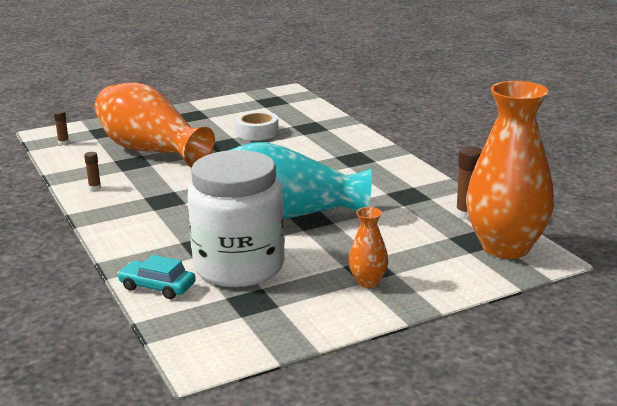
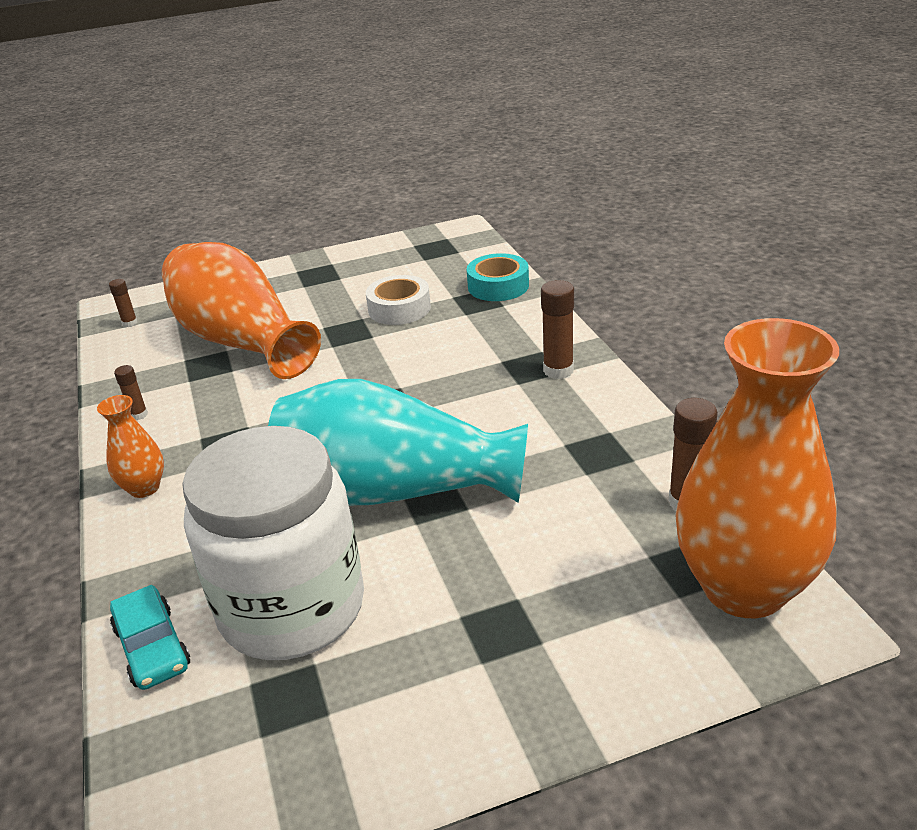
camera: 10 degrees right, 10 degrees up
(157, 287) = (152, 647): turquoise car -> turquoise car turned 150 degrees counterclockwise
(321, 120) = (498, 286): none -> turquoise tape
(368, 282) = (492, 662): orange vase -> orange vase (144, 488)
(373, 160) = (558, 370): none -> brown glue stick

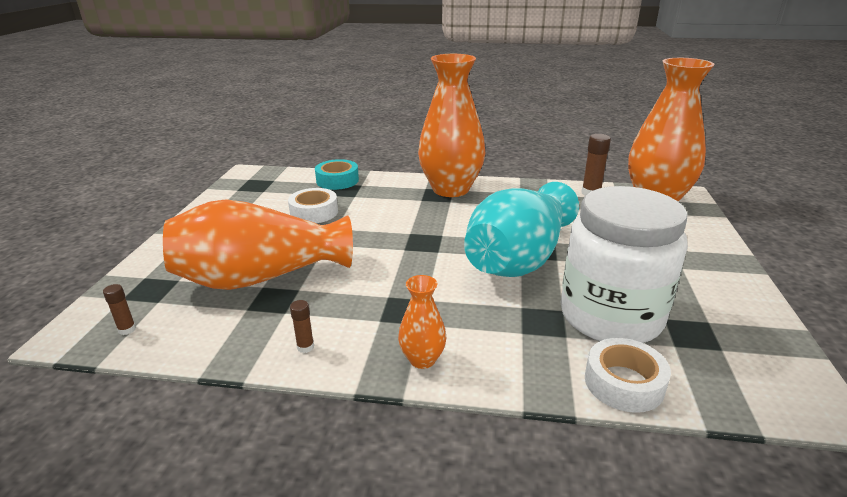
camera: 65 degrees left, 5 degrees down
(152, 647) = (624, 383): turquoise car -> white tape
(558, 370) = (451, 189): brown glue stick -> orange vase

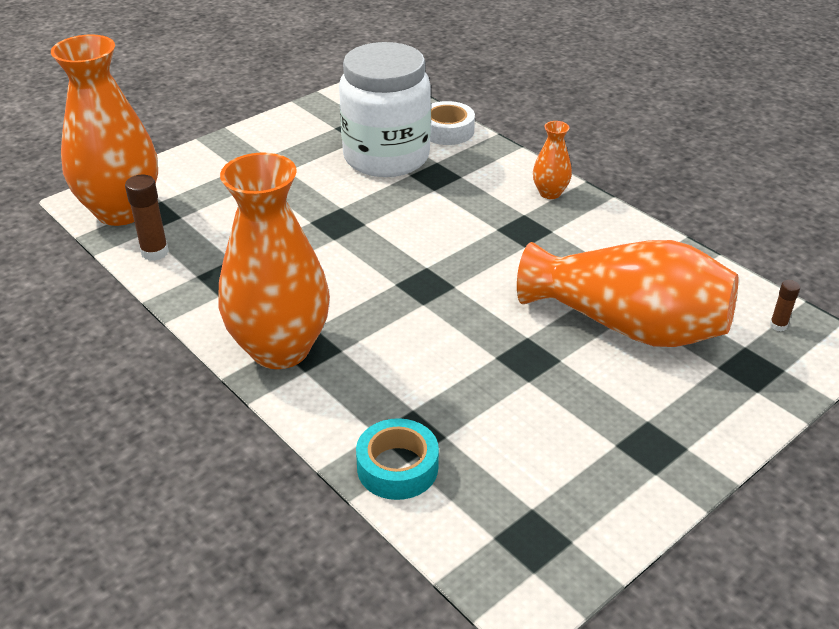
camera: 140 degrees left, 10 degrees up
(305, 347) = (627, 238): brown glue stick -> none
(314, 212) = (496, 403): white tape -> none
(519, 258) = (369, 223): turquoise vase -> none

